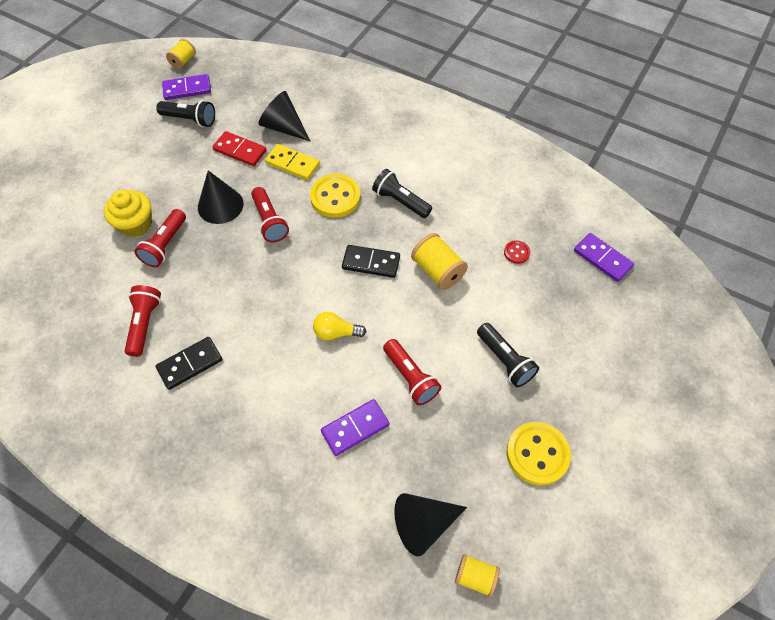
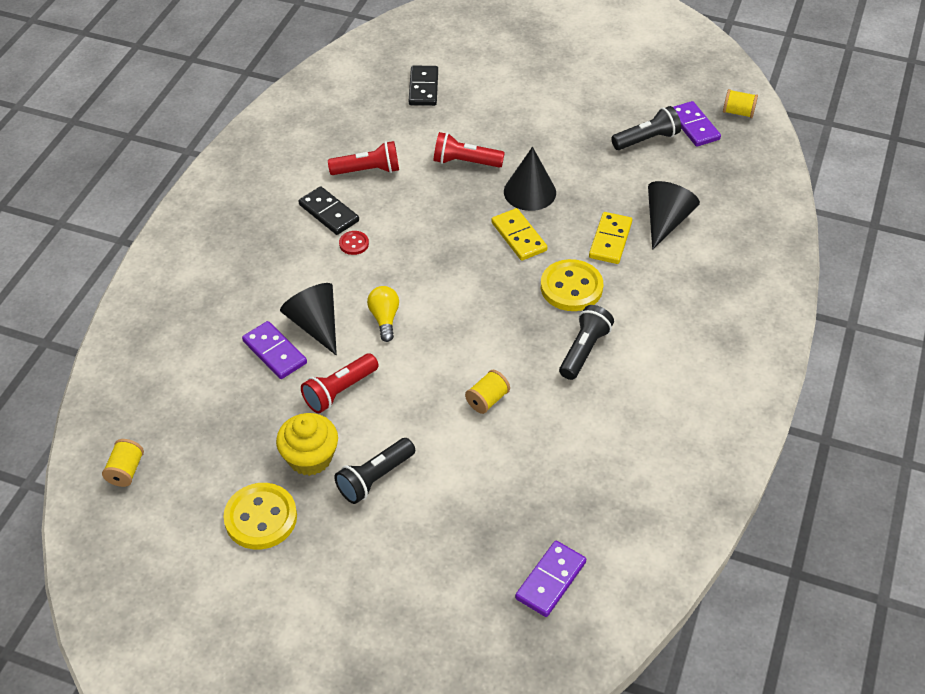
camera: 80 degrees right, 10 degrees down
(135, 224) = (486, 134): yellow cupcake -> yellow cupcake (310, 457)
(190, 119) = (646, 139): black flashlight -> black flashlight turned 120 degrees counterclockwise
(240, 150) = (614, 191): red domino -> none
(269, 221) = (519, 236): red flashlight -> yellow domino
(371, 263) = (484, 335): black domino -> black domino (423, 88)
(423, 524) = (177, 422): black cone -> black cone (315, 325)
(438, 271) = (487, 400): yellow spool -> yellow spool, size x0.64
(516, 252) = (535, 479): red button -> red button (354, 244)

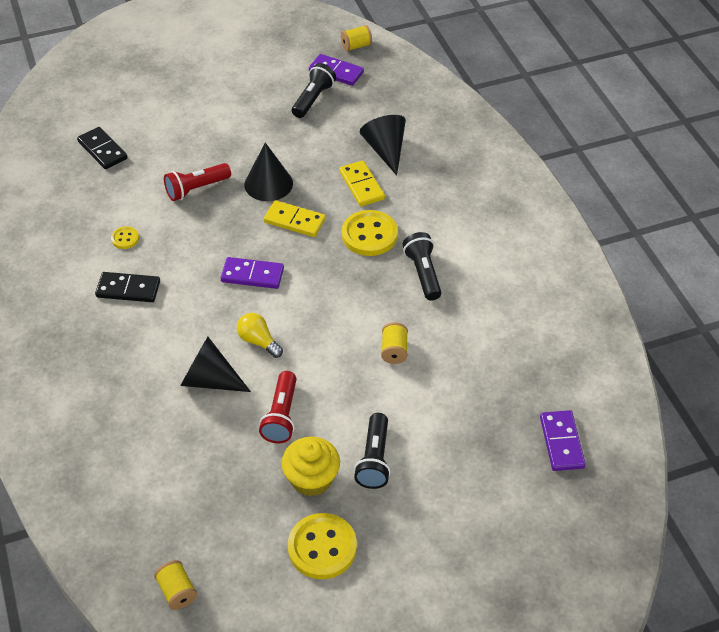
camera: 40 degrees left, 0 degrees up
(274, 352) = (199, 421): purple domino -> purple domino (252, 275)
(354, 244) = (174, 300): red button -> none
(367, 170) = (125, 238): red flashlight -> yellow button

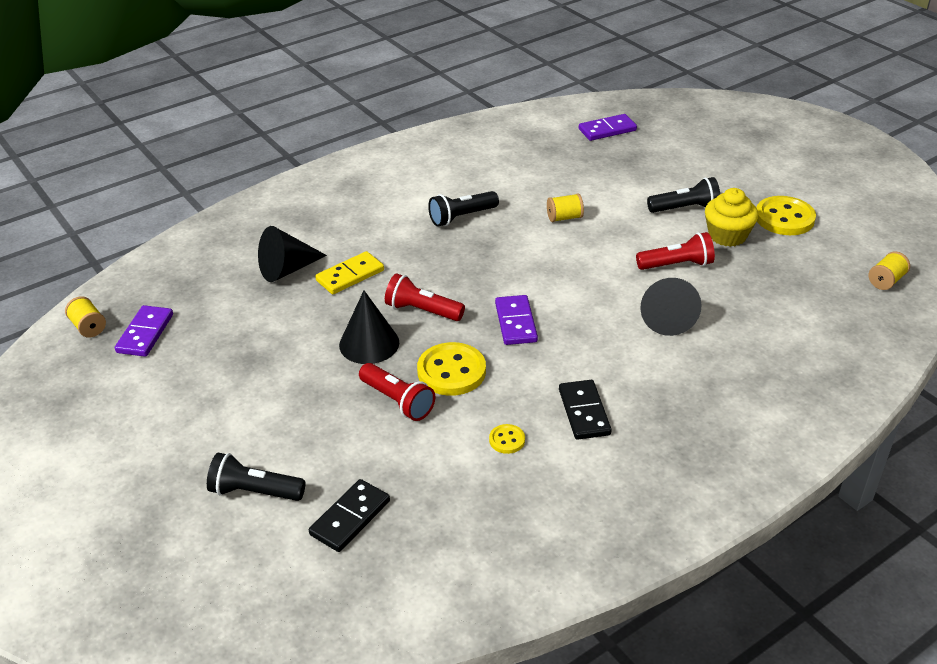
camera: 105 degrees left, 10 degrees down
(258, 341) = (600, 298): yellow light bulb -> none
(294, 221) = (422, 311): yellow domino -> red flashlight
(313, 99) = (203, 341): black flashlight -> black flashlight (255, 491)
(369, 235) = (423, 257): yellow button -> yellow button (451, 371)

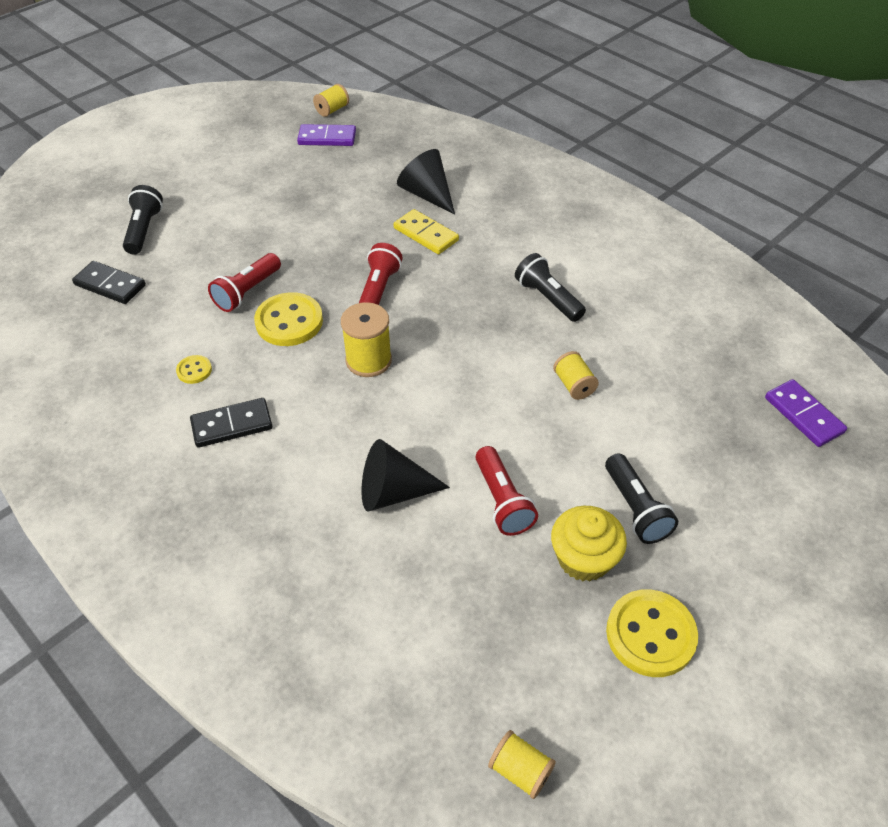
camera: 80 degrees right, 10 degrees up
(369, 343) = (325, 262): black cone -> none
(516, 322) = (368, 360): purple domino -> yellow spool

